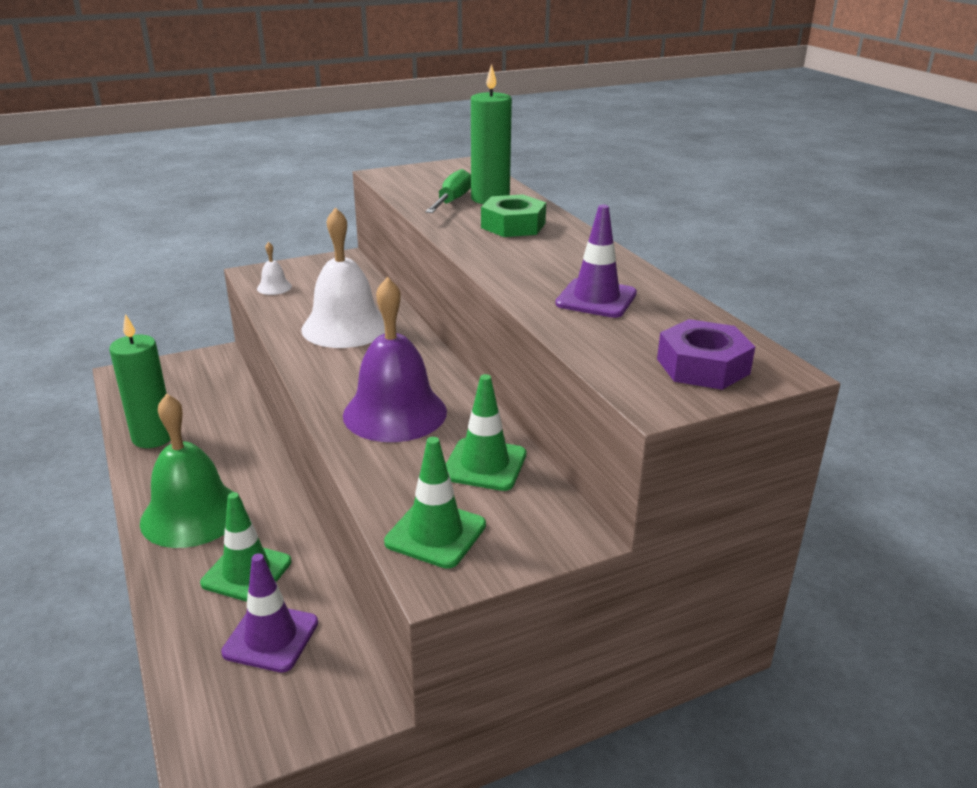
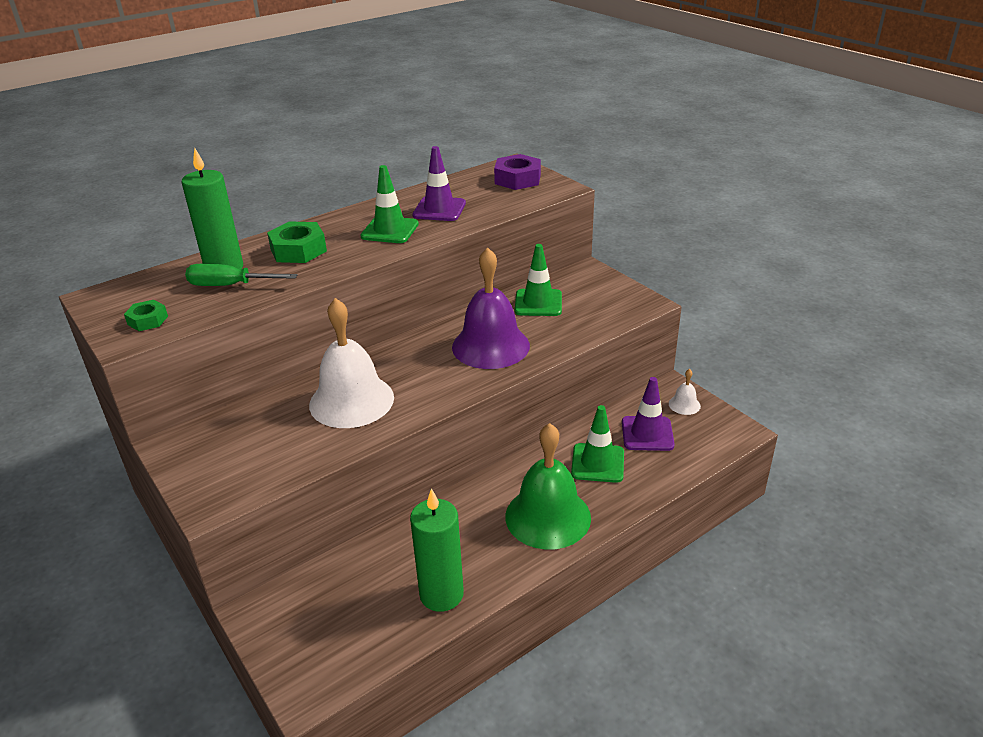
camera: 100 degrees left, 5 degrees up
(274, 287) = (255, 474): white bell -> white bell (684, 404)
(410, 178) = (147, 320): none -> green nut
(435, 534) = (612, 308): green traffic cone -> green traffic cone (390, 230)

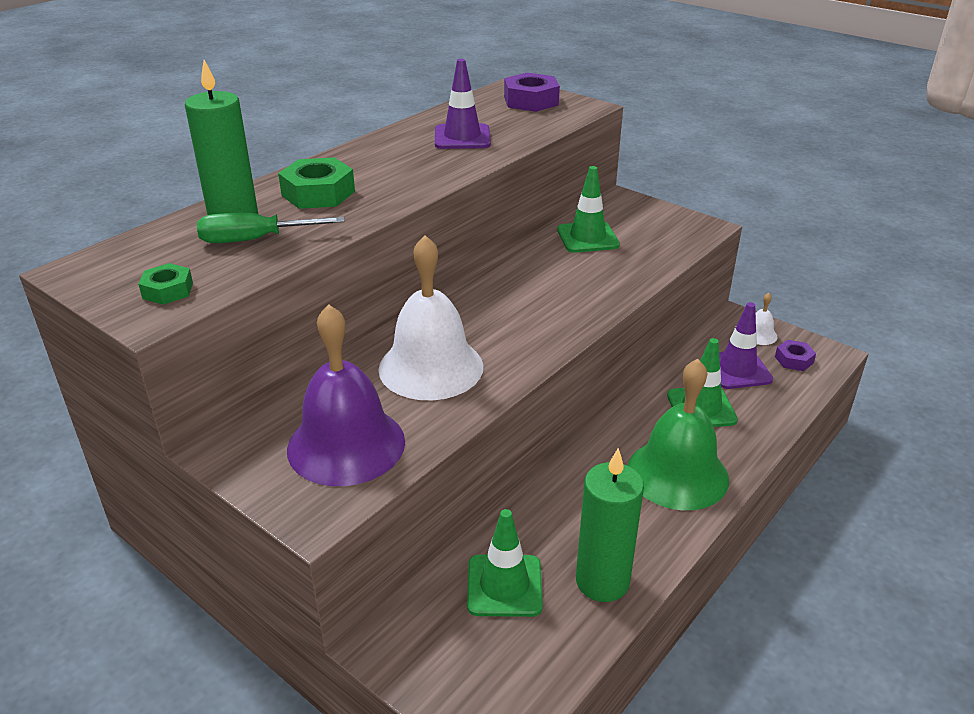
camera: 15 degrees left, 0 degrees up
(390, 230) = (418, 163): green traffic cone -> green traffic cone (504, 585)
(490, 346) = (561, 288): purple bell -> purple bell (346, 445)
(703, 432) = (794, 360): none -> purple nut

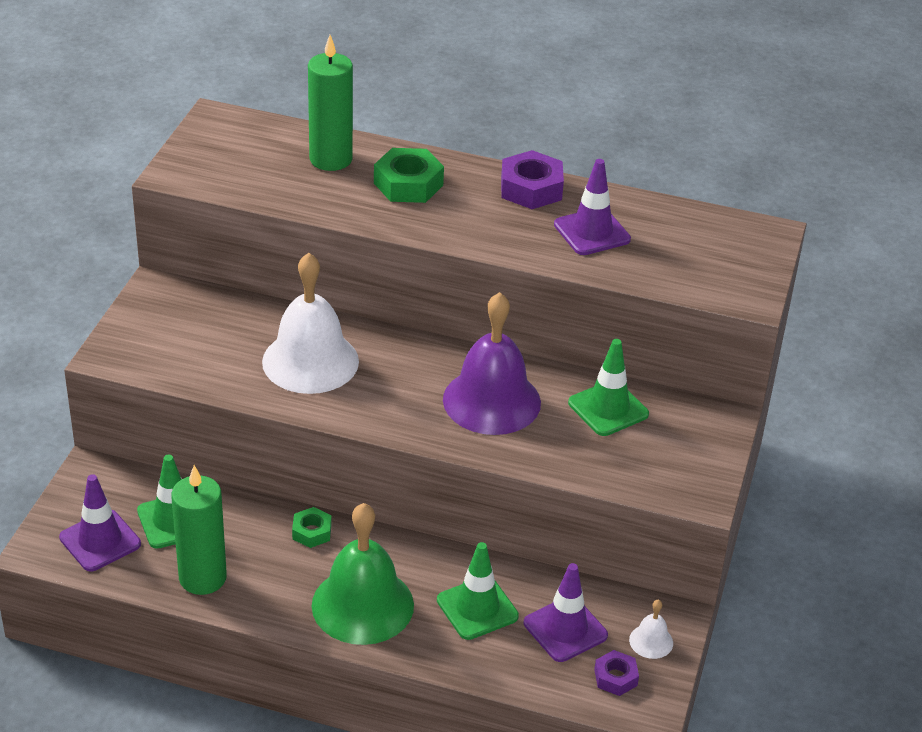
camera: 65 degrees right, 5 degrees up
(168, 290) = (210, 168): green nut -> green nut (312, 532)
(255, 240) = (307, 180): green screwdriver -> none
(346, 445) = (189, 346): purple bell -> purple bell (491, 401)
(507, 662) = (100, 541): none -> purple traffic cone
(531, 101) = (732, 255): purple nut -> purple nut (531, 189)

